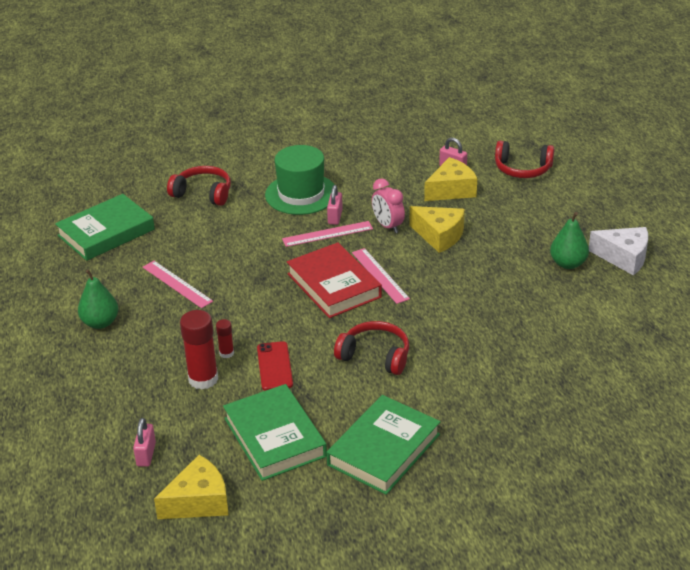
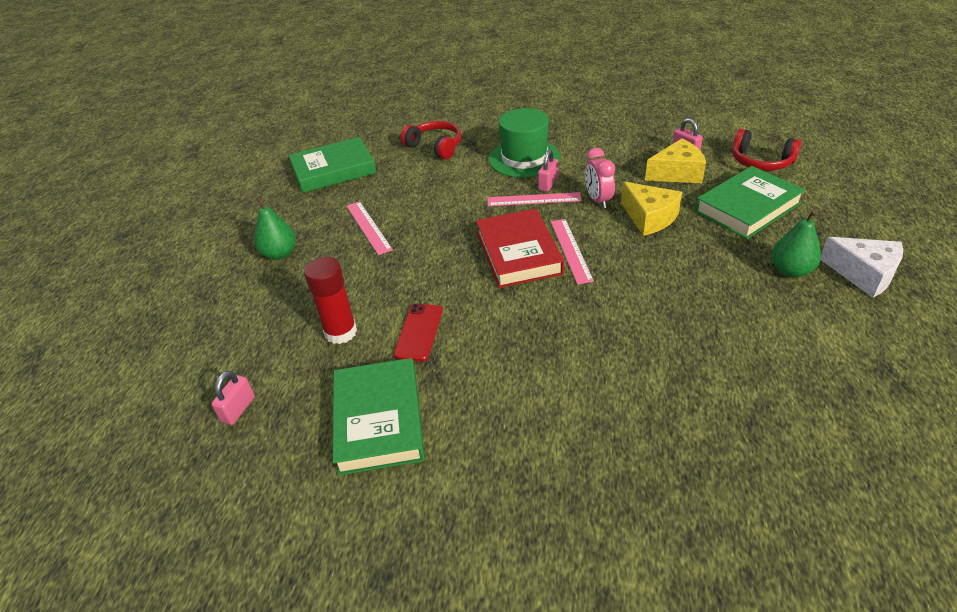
camera: 20 degrees right, 5 degrees up
(198, 501) = (257, 485): yellow cheese -> none
(226, 353) = (378, 307): red glue stick -> none
(375, 356) = (531, 341): red headphones -> none
(384, 449) = (495, 468): green book -> green book (747, 207)

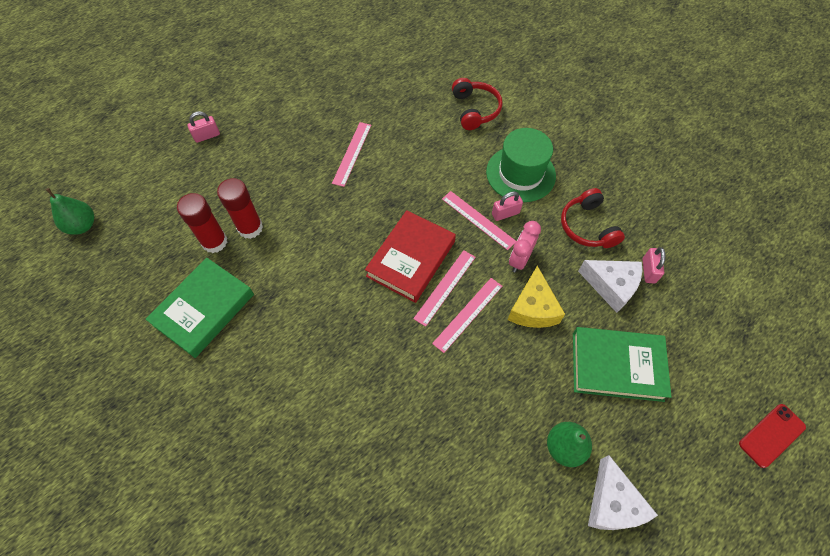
camera: 40 degrees right, 20 degrees up
(238, 409) = (154, 236): pink padlock -> pink padlock (207, 136)
(280, 253) = (283, 133): green pear -> green pear (82, 225)
(317, 366) = (214, 242): none -> red glue stick
(333, 170) = (387, 80): green book -> none
(419, 332) = (286, 267): red phone -> red phone (771, 435)
(612, 252) = (468, 314): none -> pink ruler
(677, 173) = (611, 286): yellow cheese -> white cheese
(761, 161) = (695, 334): red headphones -> red headphones (587, 226)

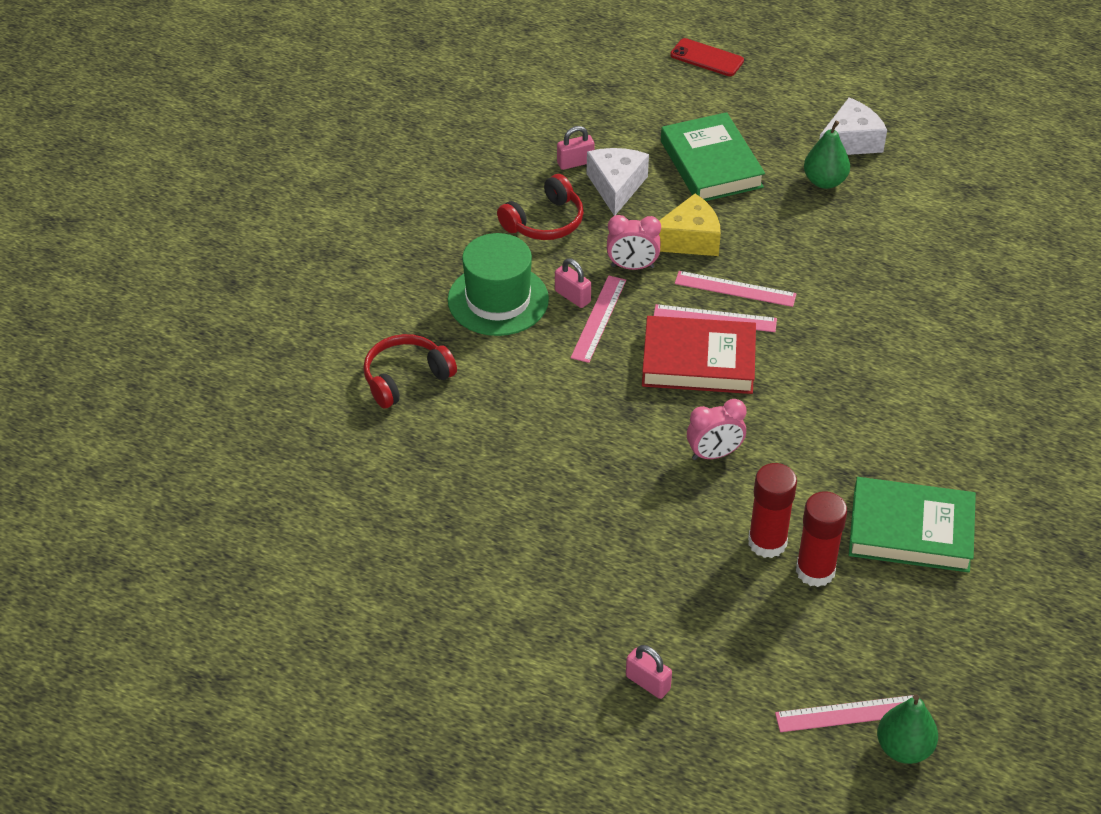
camera: 115 degrees left, 15 degrees down
(330, 232) = (714, 454): none -> pink clock
(352, 153) = (570, 485): pink ruler -> pink ruler (849, 713)

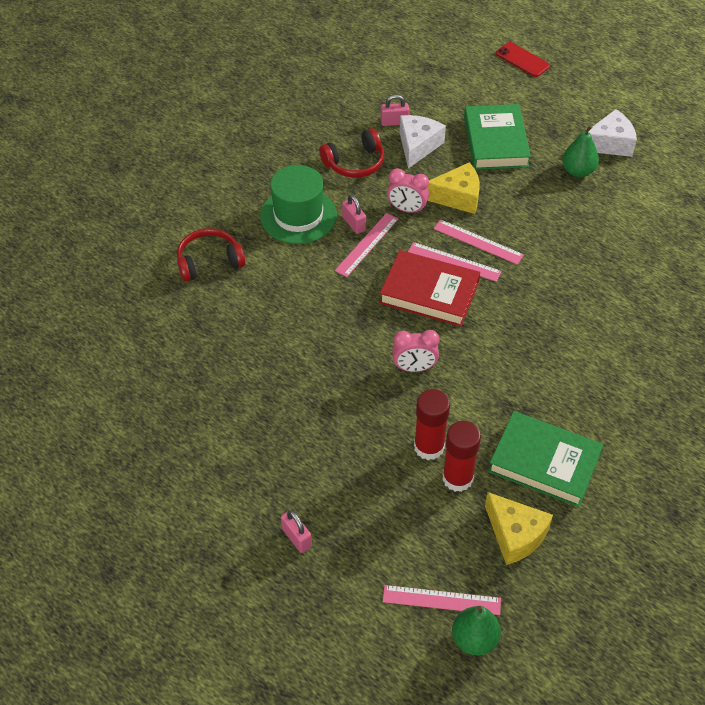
camera: 15 degrees right, 5 degrees up
(907, 620) = (515, 535): none -> yellow cheese

